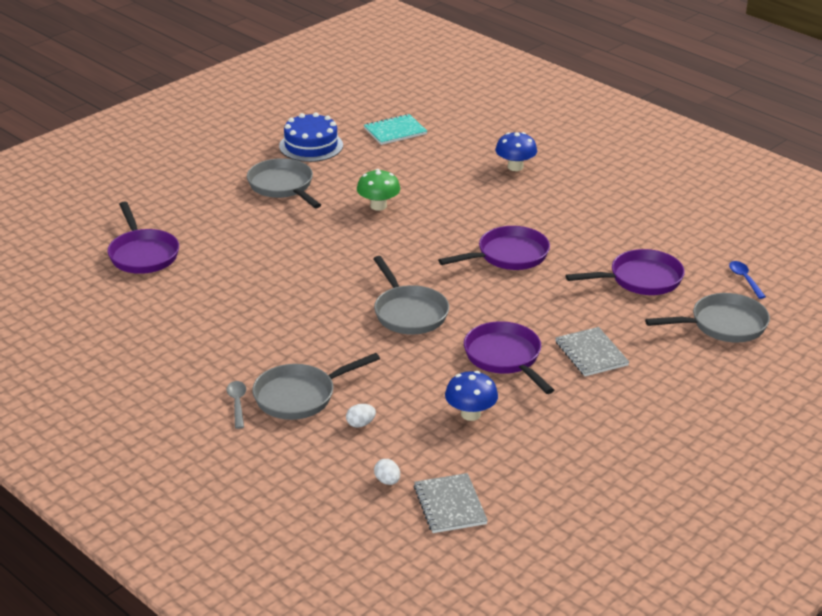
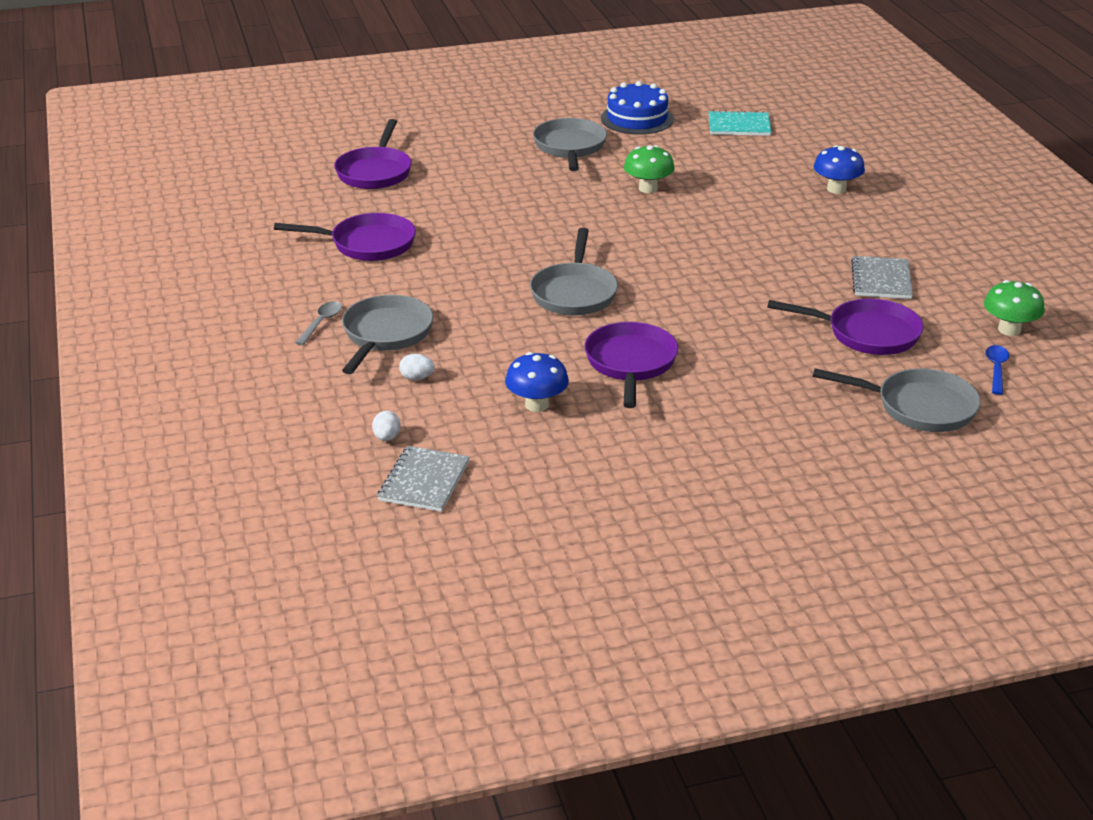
camera: 30 degrees right, 0 degrees up
(299, 396) = (385, 335): grey pan -> grey pan turned 105 degrees clockwise
(508, 255) = (738, 270): purple pan -> purple pan (367, 244)
(591, 353) = (730, 388): grey notebook -> grey notebook (881, 280)
(726, 246) = (1009, 330): none -> green mushroom

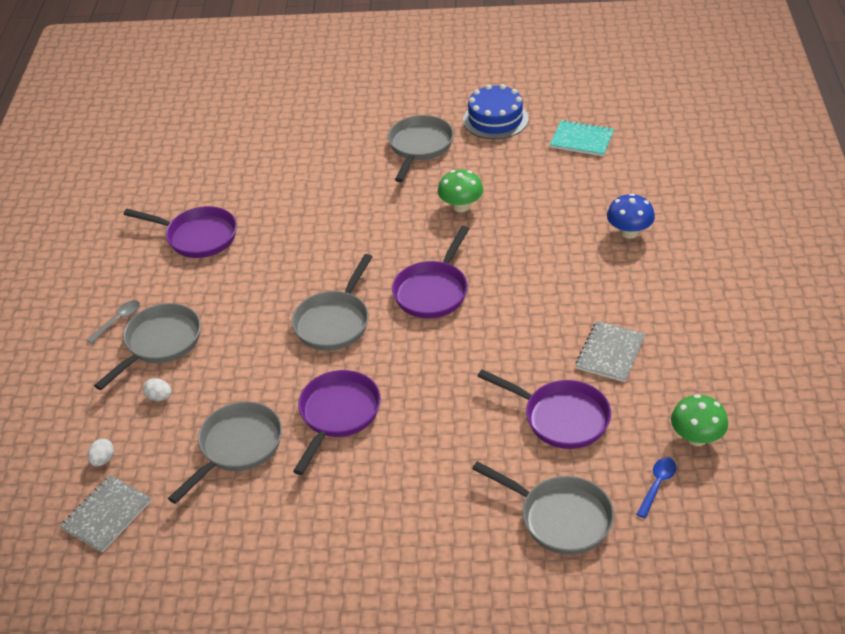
camera: 20 degrees right, 10 degrees up
(375, 172) = (245, 153): purple pan -> purple pan (433, 291)
(537, 405) = (237, 447): blue mushroom -> grey pan

